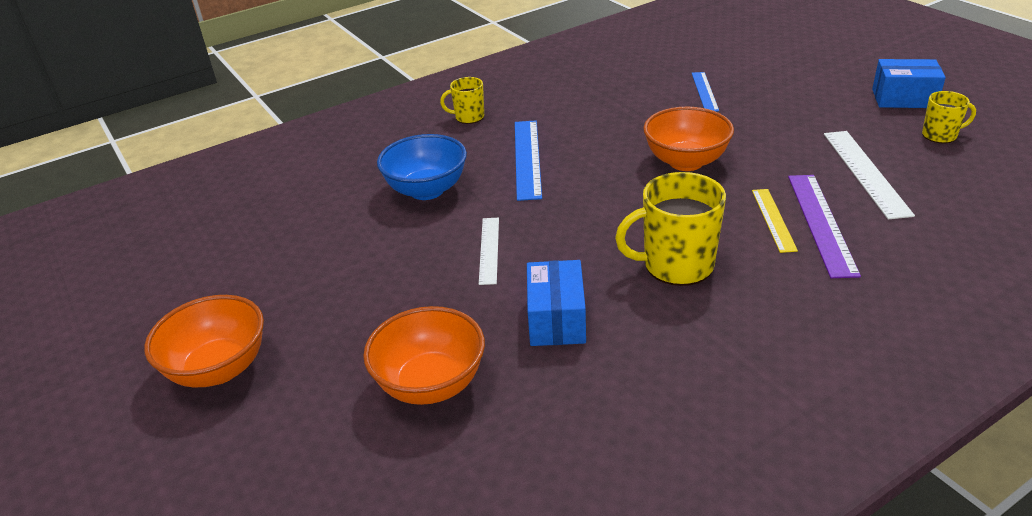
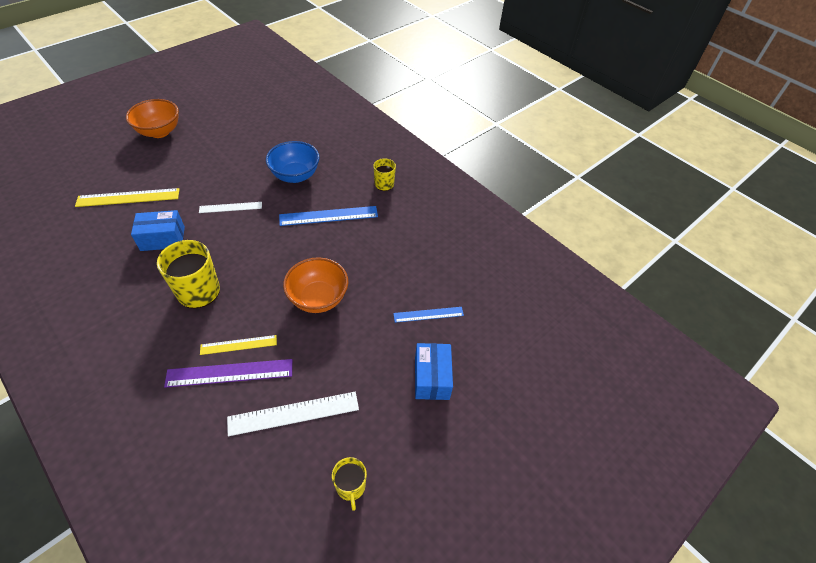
camera: 75 degrees right, 15 degrees up
(431, 384) = (128, 197): orange bowl -> yellow ruler
(903, 98) = (422, 470): blue box -> blue box (431, 378)

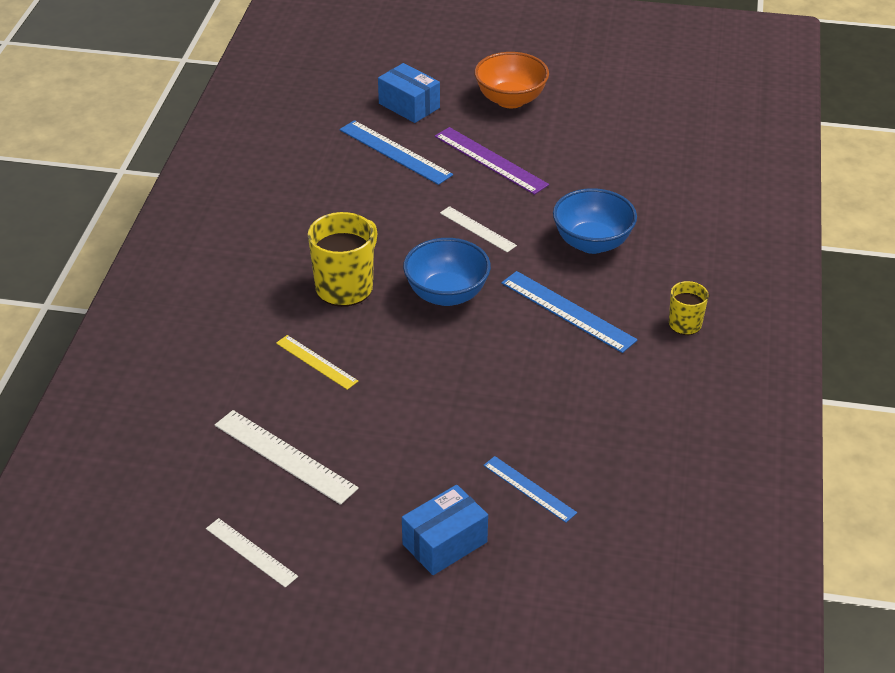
camera: 55 degrees right, 10 degrees down
(128, 197) = (395, 152): yellow ruler -> blue ruler
(163, 238) = (375, 215): blue box -> blue box (409, 105)
(230, 373) = (279, 378): purple ruler -> purple ruler (490, 160)
(260, 252) = (446, 294): none -> blue bowl
(318, 298) = (441, 382): orange bowl -> none
(351, 486) = (251, 552): yellow mug -> white ruler

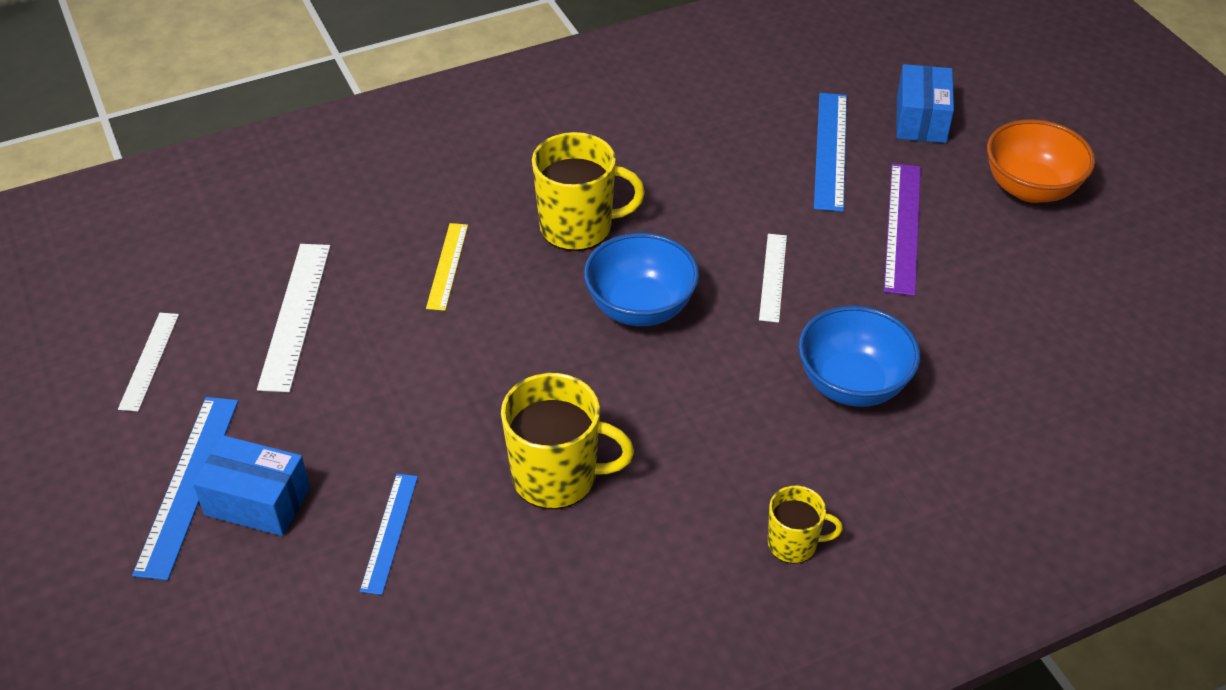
camera: 55 degrees right, 5 degrees up
(551, 394) = (557, 477): none -> yellow mug
(568, 311) = (710, 422): blue ruler -> blue ruler (188, 484)

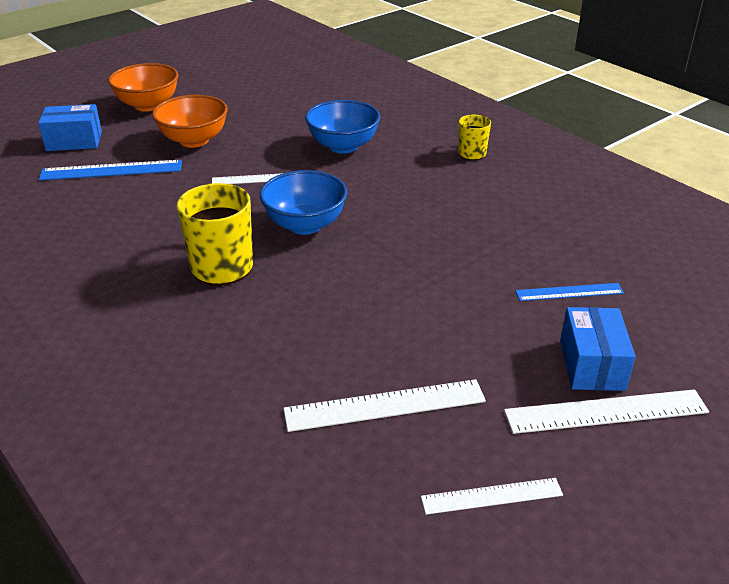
camera: 105 degrees left, 10 degrees down
(188, 484) = (606, 411): blue ruler -> white ruler
(447, 266) = (288, 326): yellow ruler -> none
(557, 477) = (476, 234): yellow mug -> none
(902, 227) = (194, 140): purple ruler -> orange bowl

